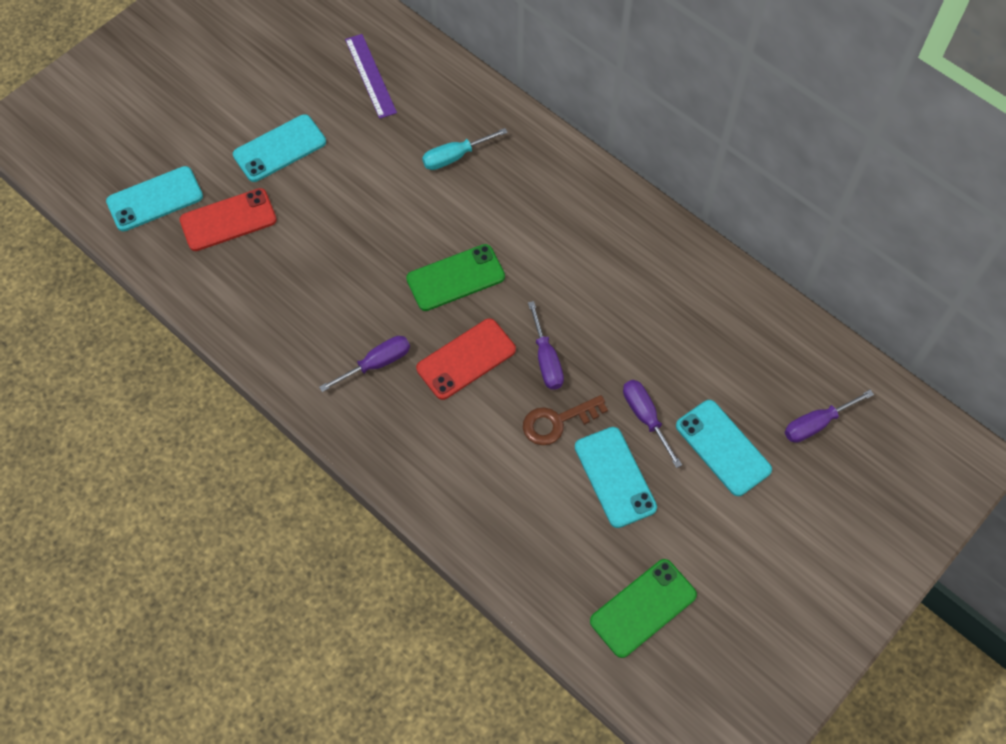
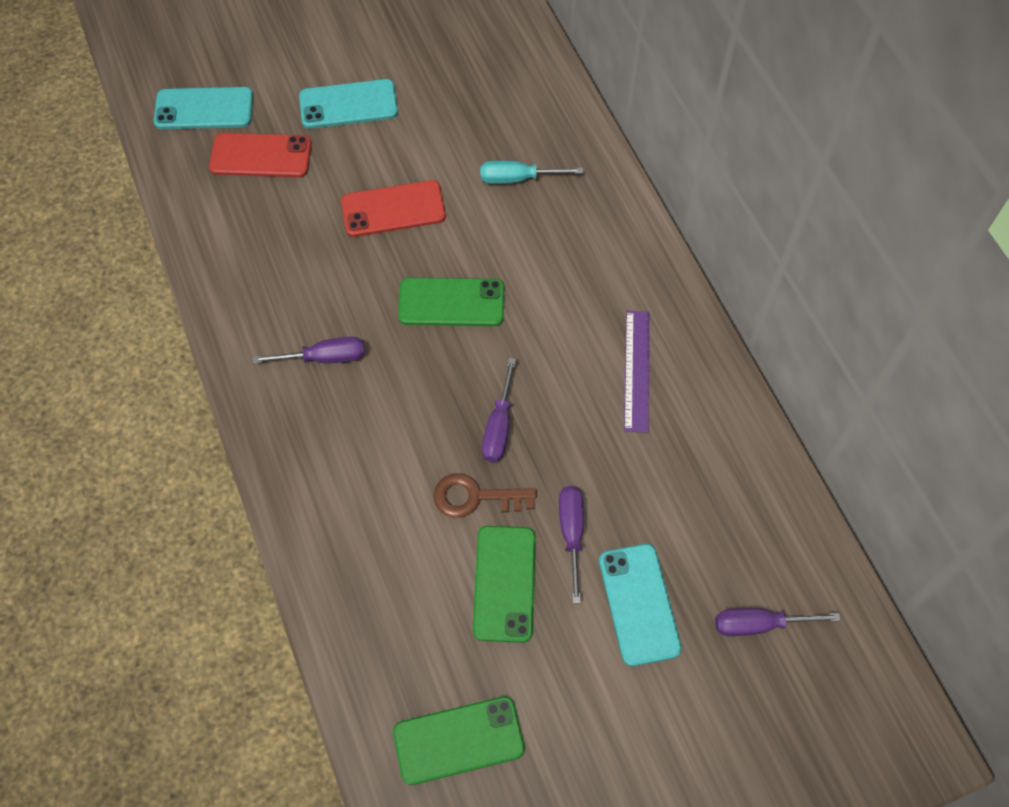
camera: 25 degrees right, 0 degrees up
(370, 76) = (476, 65): purple ruler -> purple ruler (636, 370)
(466, 359) = (417, 391): red phone -> red phone (393, 209)
(615, 477) = (505, 583): turquoise phone -> green phone

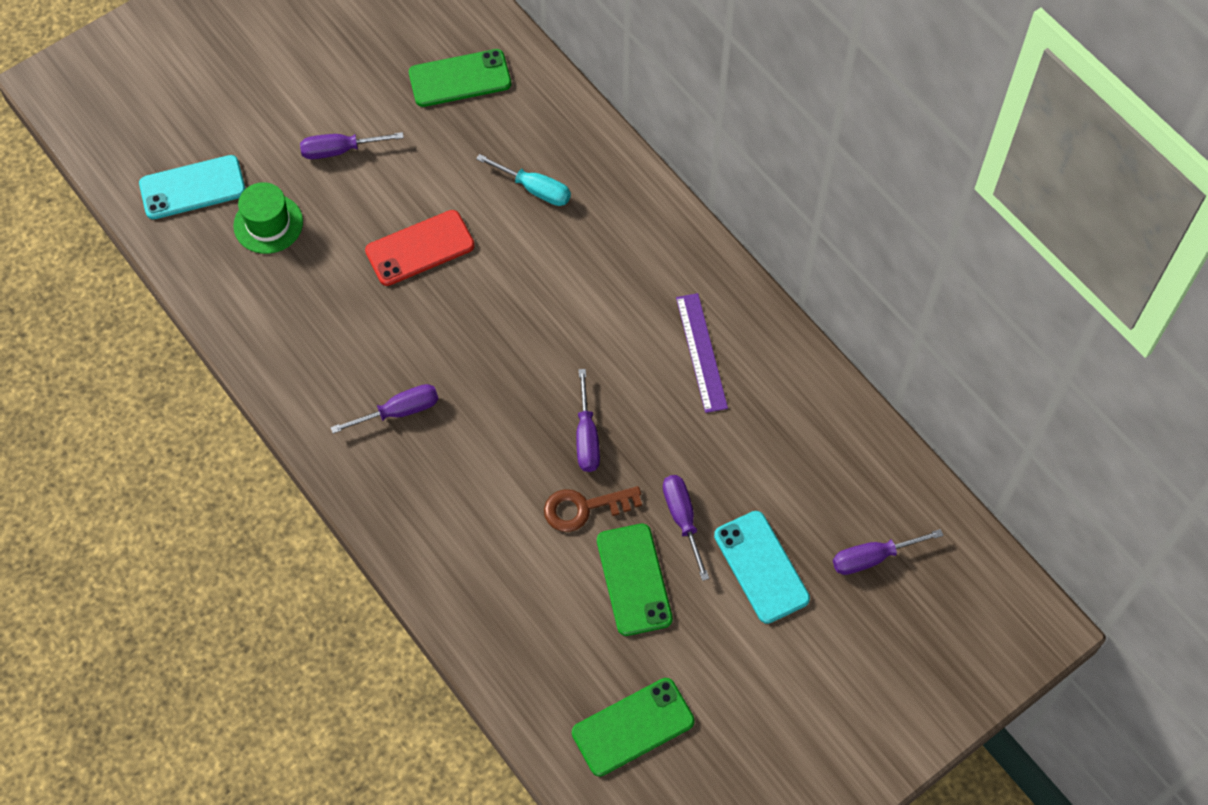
camera: 15 degrees left, 0 degrees up
(261, 156) = (268, 224): red phone -> green hat
(348, 105) = (340, 150): turquoise phone -> purple screwdriver
(451, 302) = (505, 328): green phone -> green phone (460, 78)
(518, 178) = (534, 189): turquoise screwdriver -> turquoise screwdriver turned 135 degrees counterclockwise

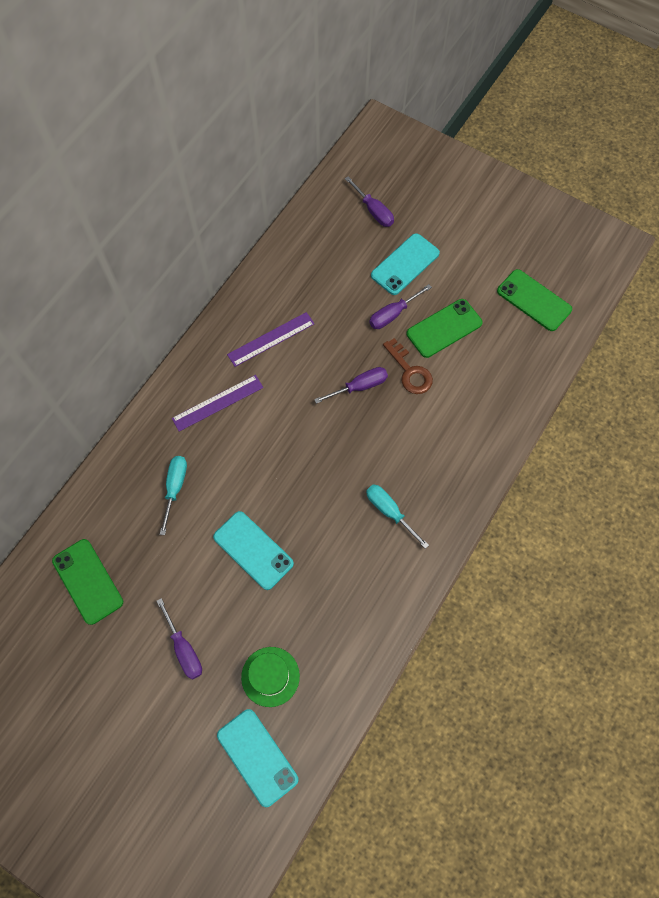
camera: 110 degrees left, 5 degrees up
(398, 411) = (390, 512): purple screwdriver -> turquoise screwdriver
(420, 248) = (253, 550): red phone -> turquoise phone
(631, 264) = (217, 402): none -> purple ruler

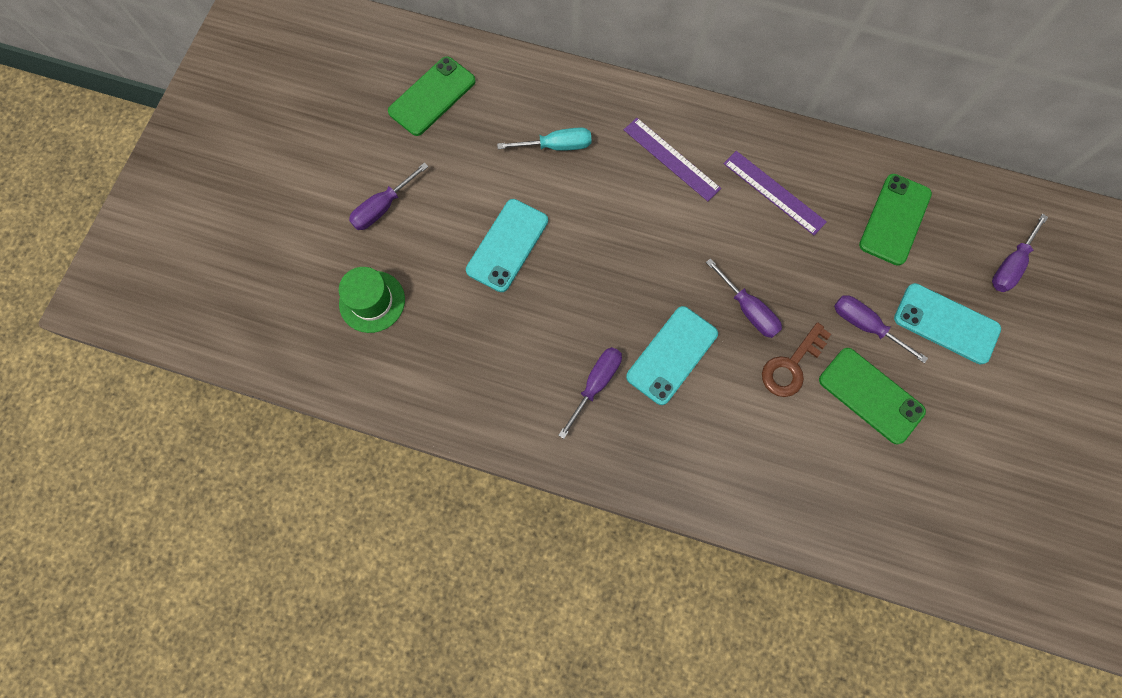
camera: 75 degrees right, 5 degrees up
(257, 757) = (286, 311): turquoise phone -> turquoise phone (672, 355)
(390, 512) = (595, 385): turquoise screwdriver -> purple screwdriver
(534, 300) = (964, 510): green phone -> green phone (894, 219)

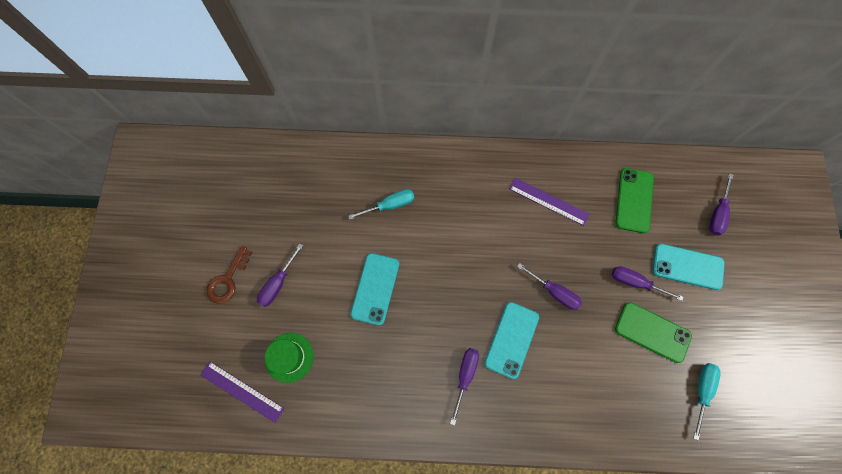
camera: 15 degrees left, 0 degrees up
(432, 96) = (291, 189): green phone -> none
(671, 159) = (472, 194): purple ruler -> purple ruler (242, 391)
(791, 365) = (594, 325): brown key -> brown key (228, 280)
(918, 490) = (701, 391): none -> turquoise screwdriver

